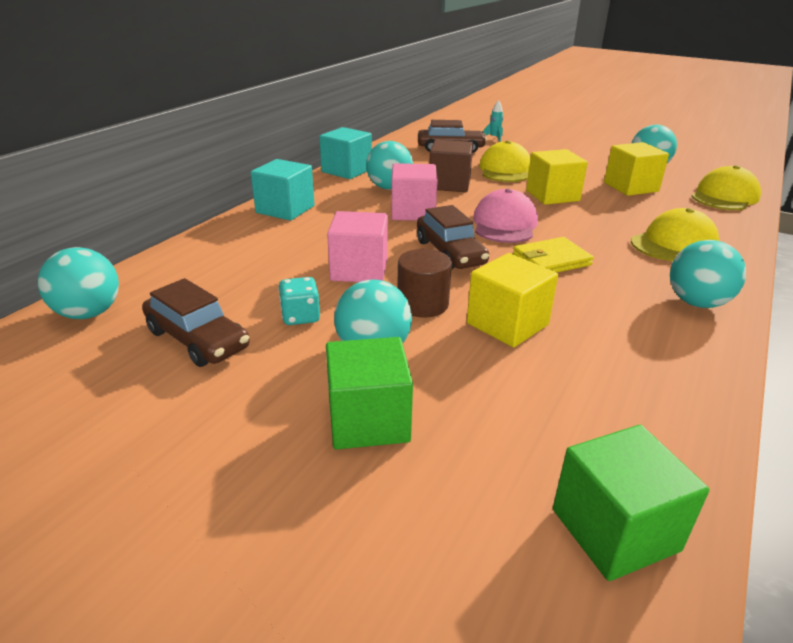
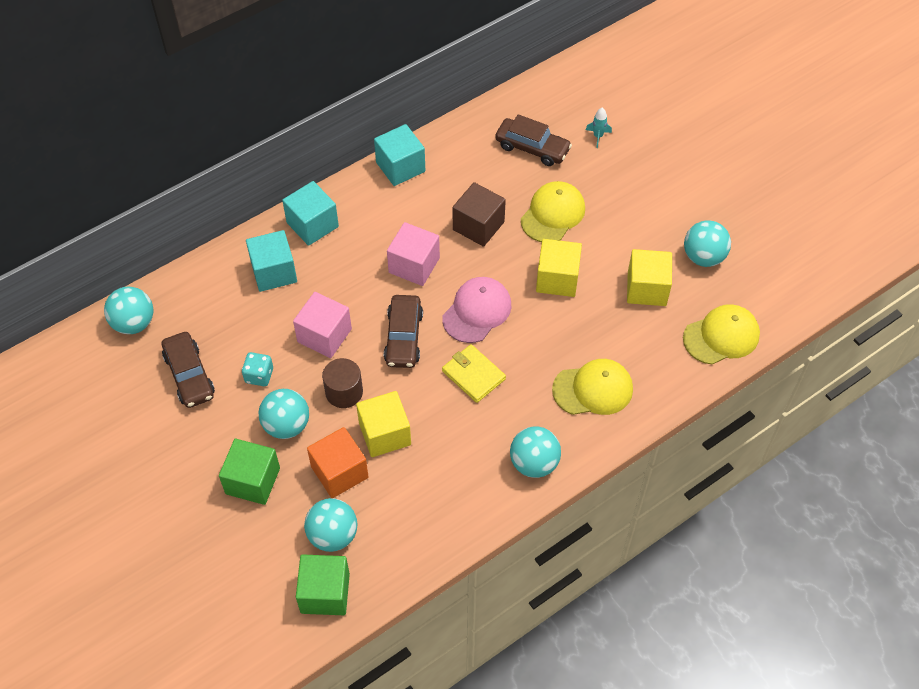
camera: 25 degrees right, 25 degrees up
(263, 242) = (274, 272): none -> turquoise cube
(389, 188) = (420, 215): turquoise ball -> turquoise ball (333, 535)
(487, 373) = (339, 472): none -> orange cube
(551, 260) = (473, 375): yellow wallet -> yellow wallet turned 45 degrees clockwise

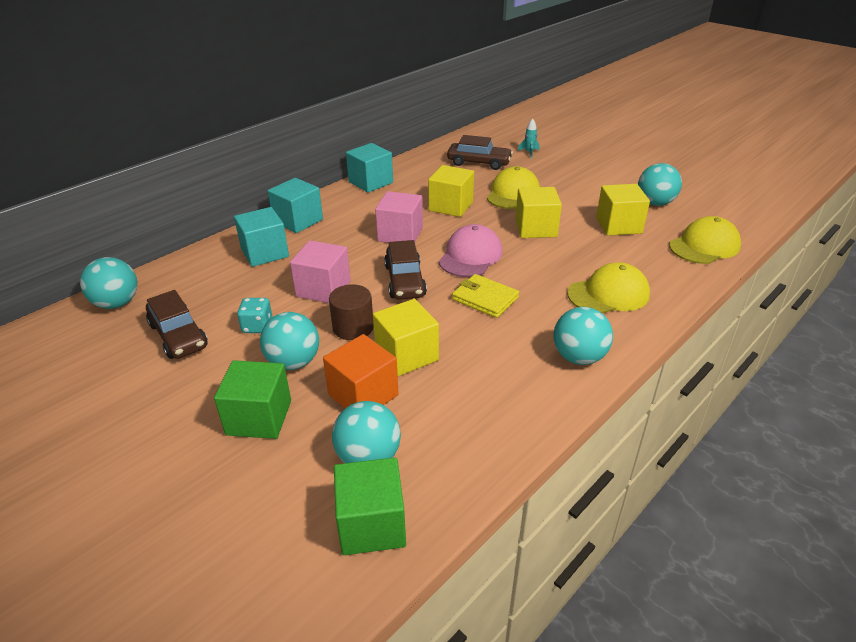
camera: 10 degrees left, 20 degrees down
(478, 226) = (451, 206): brown cube -> yellow cube

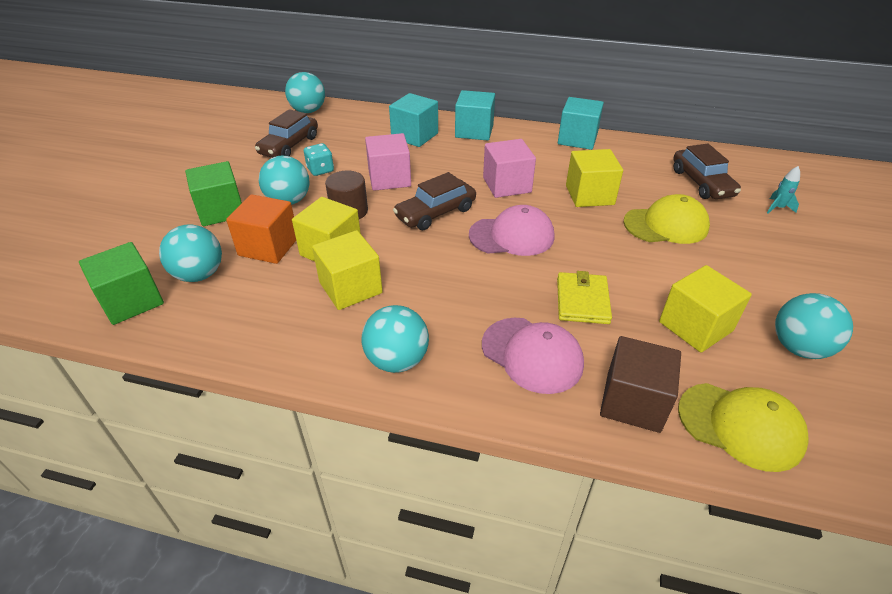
camera: 60 degrees right, 5 degrees up
(485, 298) = (447, 267): yellow wallet -> yellow wallet (582, 300)
(536, 228) = (611, 262): yellow cube -> yellow cube (350, 288)
(608, 294) = (532, 355): yellow cap -> pink cap
(670, 272) = (633, 402): none -> brown cube

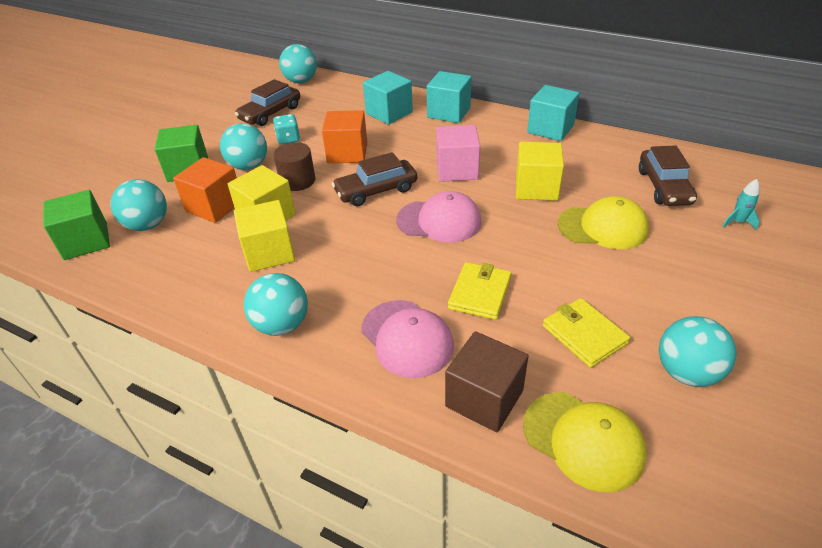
camera: 15 degrees right, 0 degrees up
(389, 178) = (347, 153): pink cube -> orange cube
(695, 326) = (584, 334): yellow cube -> yellow wallet

